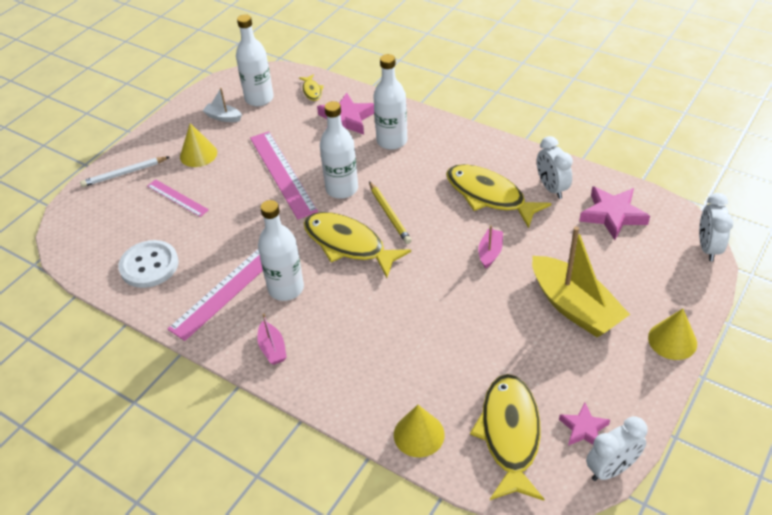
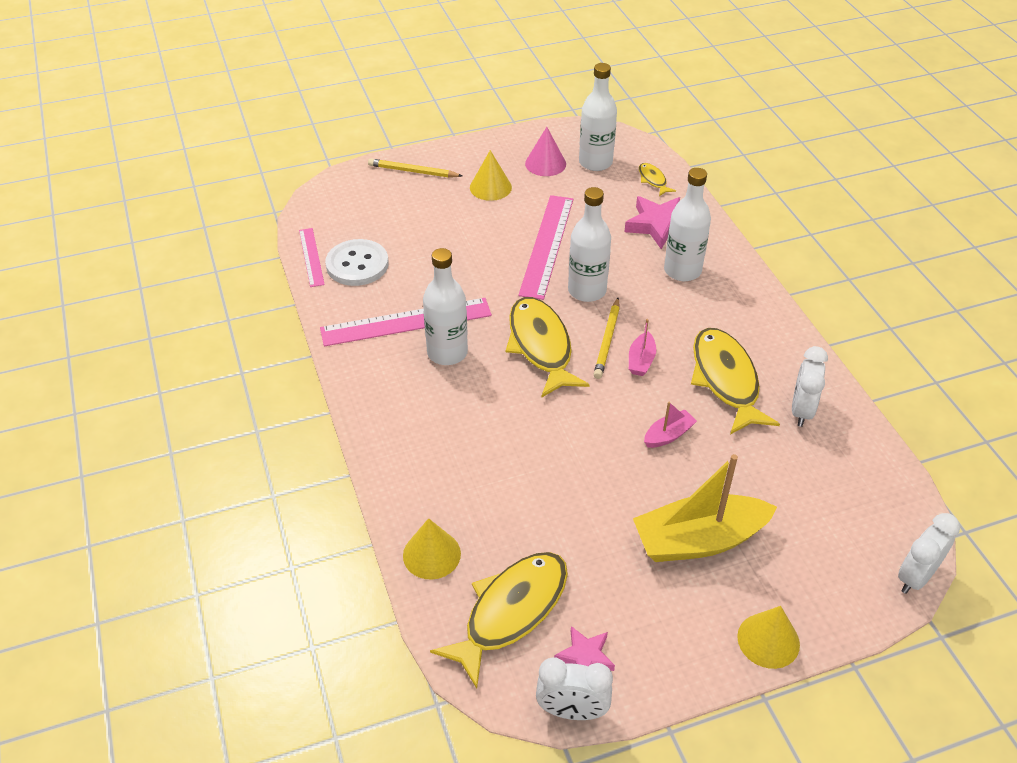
camera: 35 degrees right, 0 degrees up
(124, 173) = (413, 171): white pencil -> yellow pencil
(177, 198) = (435, 217): pink ruler -> pink ruler (311, 257)
(223, 117) = (545, 163): white boat -> pink cone
(272, 348) = (385, 398): pink boat -> pink boat (641, 360)
(312, 91) = (653, 180): yellow fish -> yellow fish turned 135 degrees clockwise
(574, 307) = (699, 540): yellow boat -> yellow boat turned 75 degrees clockwise
(612, 215) = (840, 477): pink star -> none

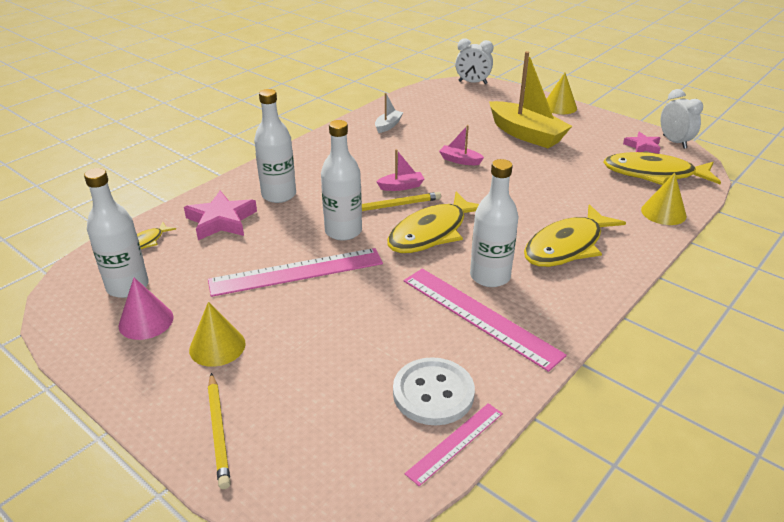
camera: 120 degrees left, 10 degrees down
(726, 380) = (387, 153): yellow fish -> yellow fish (567, 246)
(801, 410) = (388, 125): white clock -> white boat

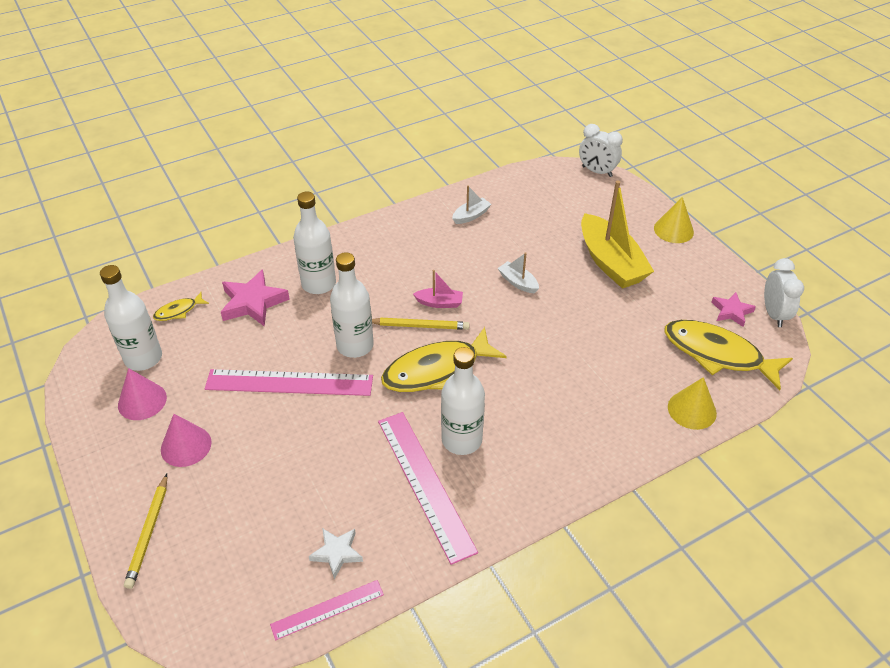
camera: 20 degrees right, 10 degrees up
(217, 346) = (186, 446): yellow cone -> pink cone
(433, 393) = (337, 553): white button -> white star
(460, 160) = (518, 282): pink boat -> white boat
(567, 246) = (560, 425): yellow fish -> none

